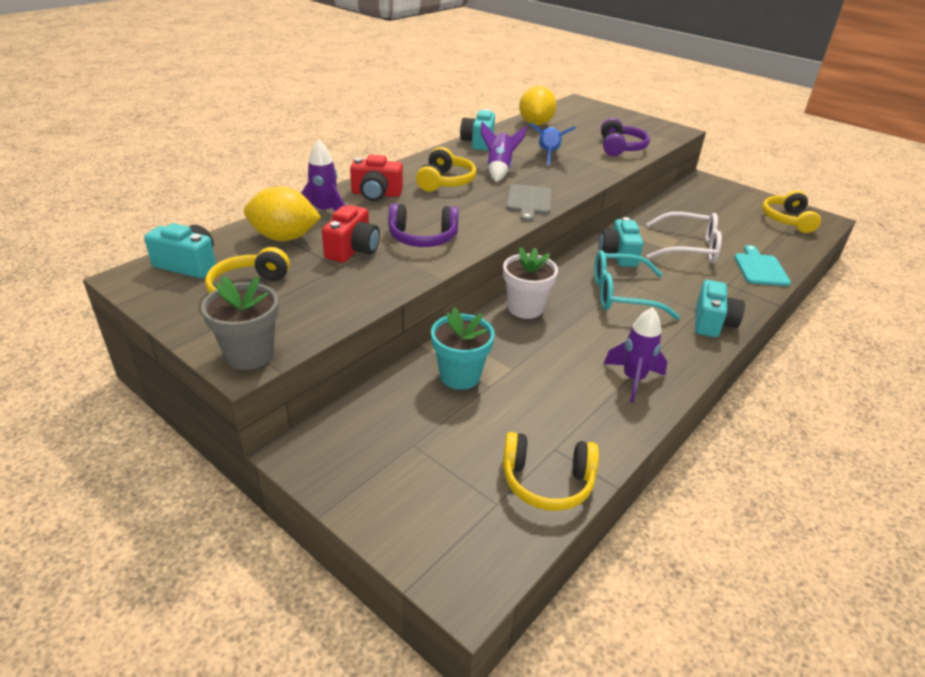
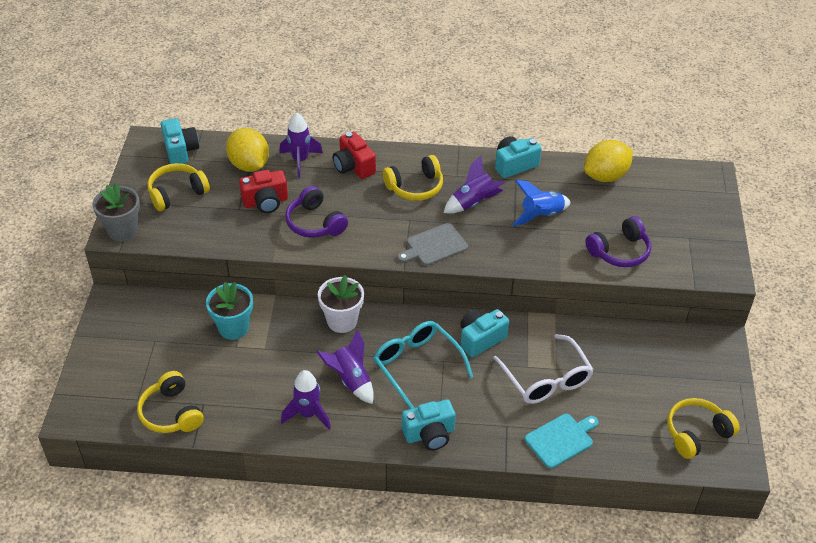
camera: 55 degrees right, 10 degrees up
(608, 335) = (350, 380): none -> purple rocket

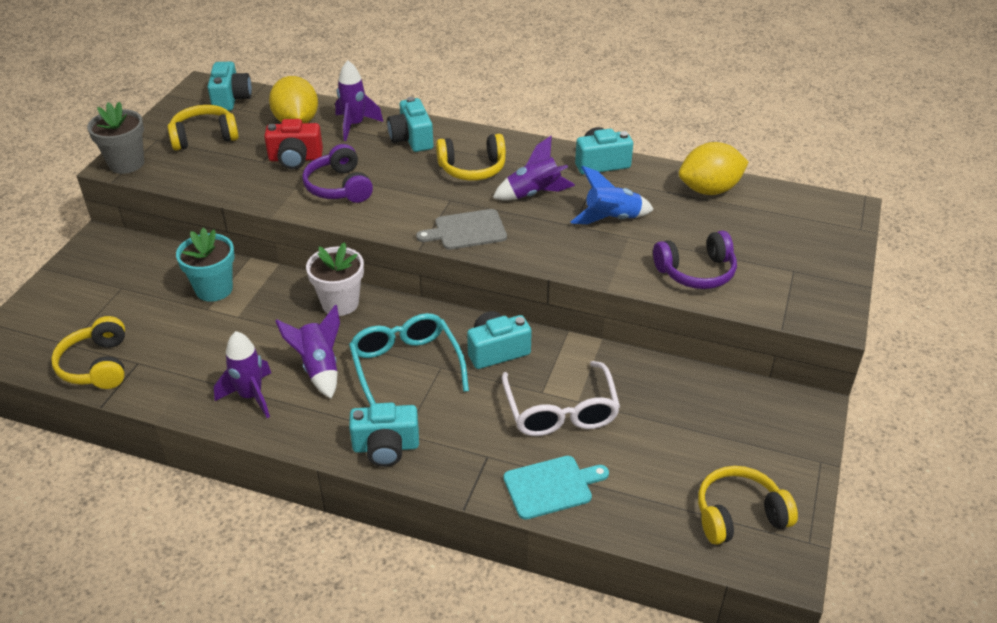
camera: 15 degrees right, 5 degrees down
(354, 166) = (411, 139): red camera -> turquoise camera

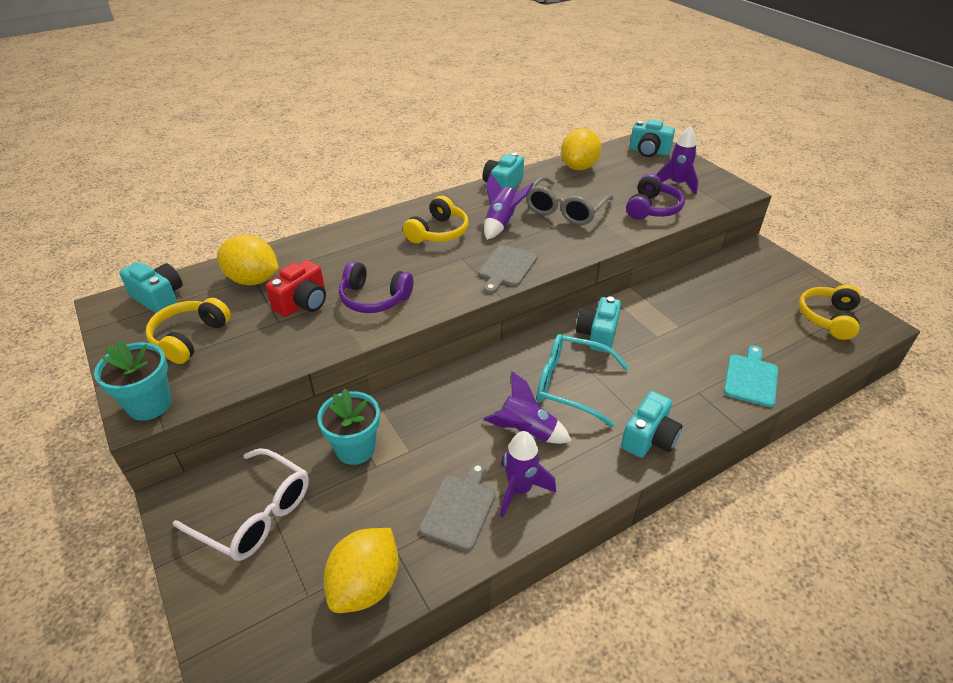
camera: 50 degrees left, 0 degrees up
(97, 365) = (366, 585): yellow headphones -> yellow lemon
(126, 163) = (149, 404): grey flower pot -> turquoise flower pot
(203, 373) = (459, 508): none -> grey cutting board
(340, 303) = (462, 383): white flower pot -> none
(355, 125) = (305, 255): purple rocket -> purple rocket (676, 184)
(411, 139) = (364, 239): turquoise camera -> turquoise camera (649, 151)
(560, 411) = (683, 338): white glasses -> white glasses (255, 514)
(611, 219) = (565, 210): blue rocket -> grey glasses

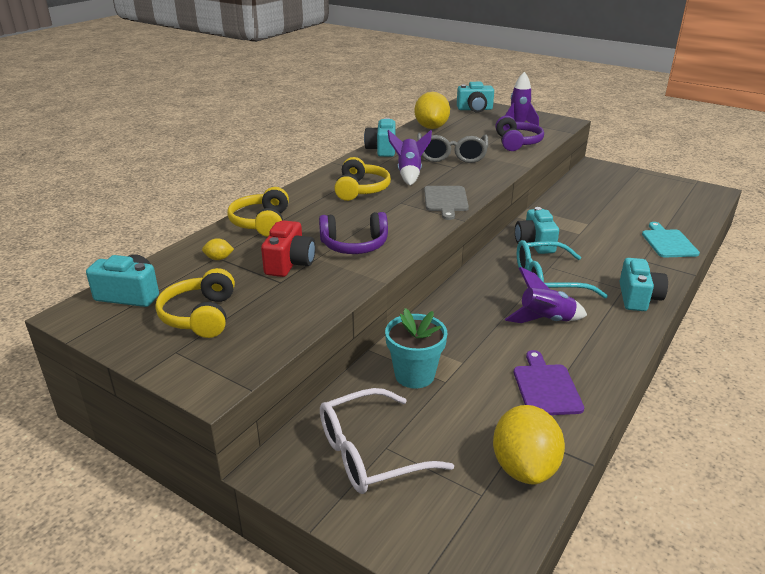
camera: 25 degrees left, 10 degrees down
(149, 404) = (216, 376): turquoise flower pot -> none
(253, 280) = (219, 258): yellow lemon -> yellow lemon, size x0.42
(255, 514) = (370, 453): white glasses -> white glasses turned 150 degrees clockwise
(459, 508) = (546, 387): grey cutting board -> purple cutting board
(519, 490) = (579, 359): purple rocket -> none
(828, 318) = (680, 195): yellow headphones -> yellow headphones (261, 223)

